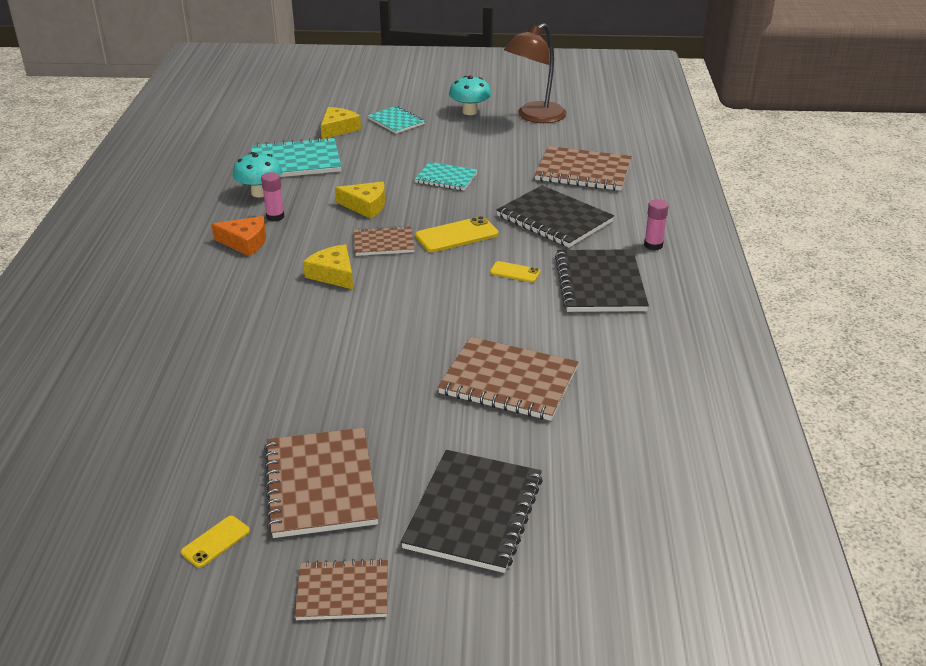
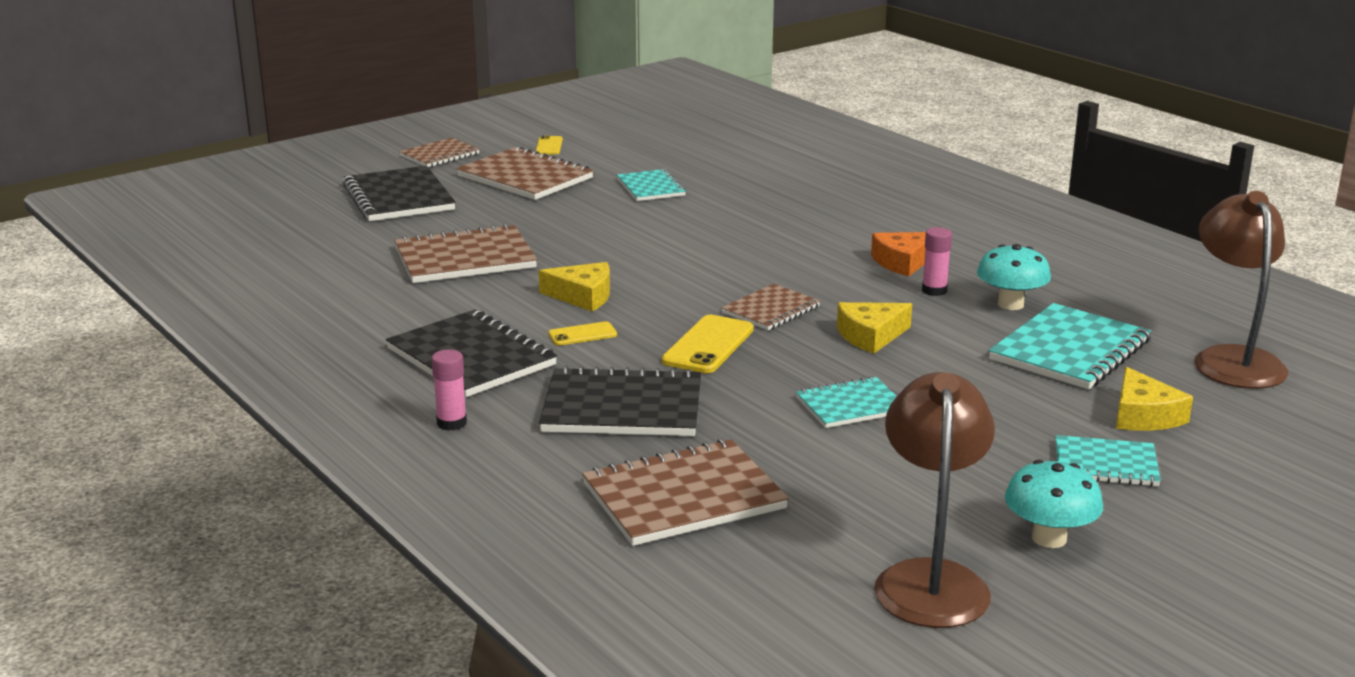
camera: 140 degrees right, 10 degrees down
(243, 132) = (1233, 359): none -> brown lamp
(248, 404) = (651, 187): none -> turquoise notebook
(333, 274) = (761, 270): yellow cheese -> yellow cheese (583, 296)

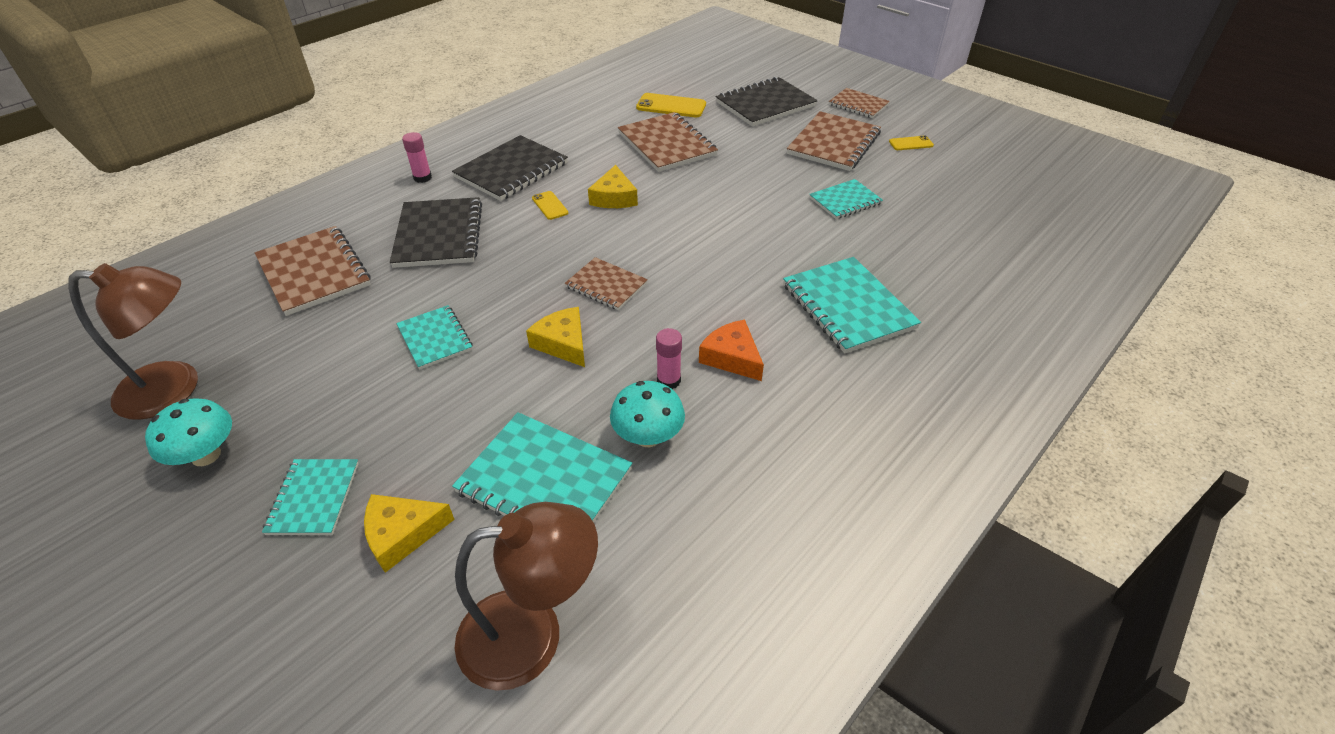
camera: 80 degrees right, 20 degrees up
(708, 345) = (537, 261): yellow phone -> yellow phone (671, 106)
(834, 209) = (848, 306): none -> turquoise notebook

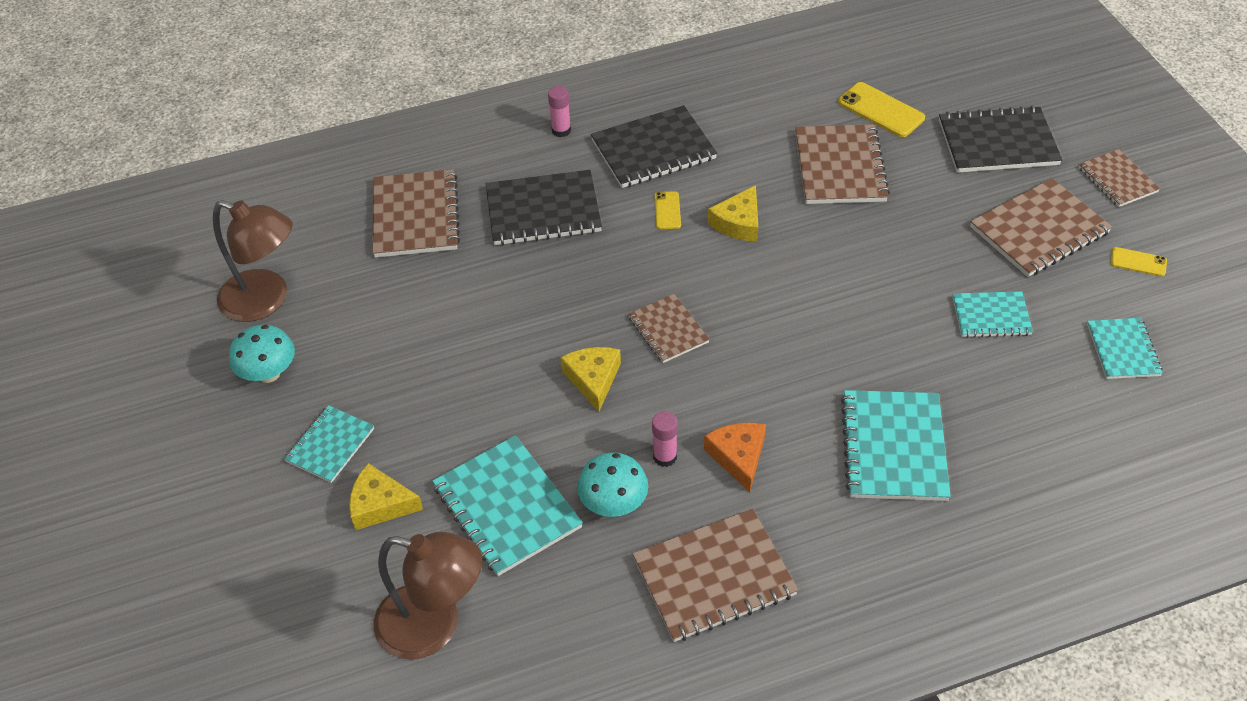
camera: 30 degrees right, 5 degrees up
(435, 338) = (486, 330): turquoise notebook -> turquoise notebook (1123, 350)
(439, 235) = (543, 211): black notebook -> black notebook turned 60 degrees clockwise
(781, 462) = (714, 577): none -> brown notebook

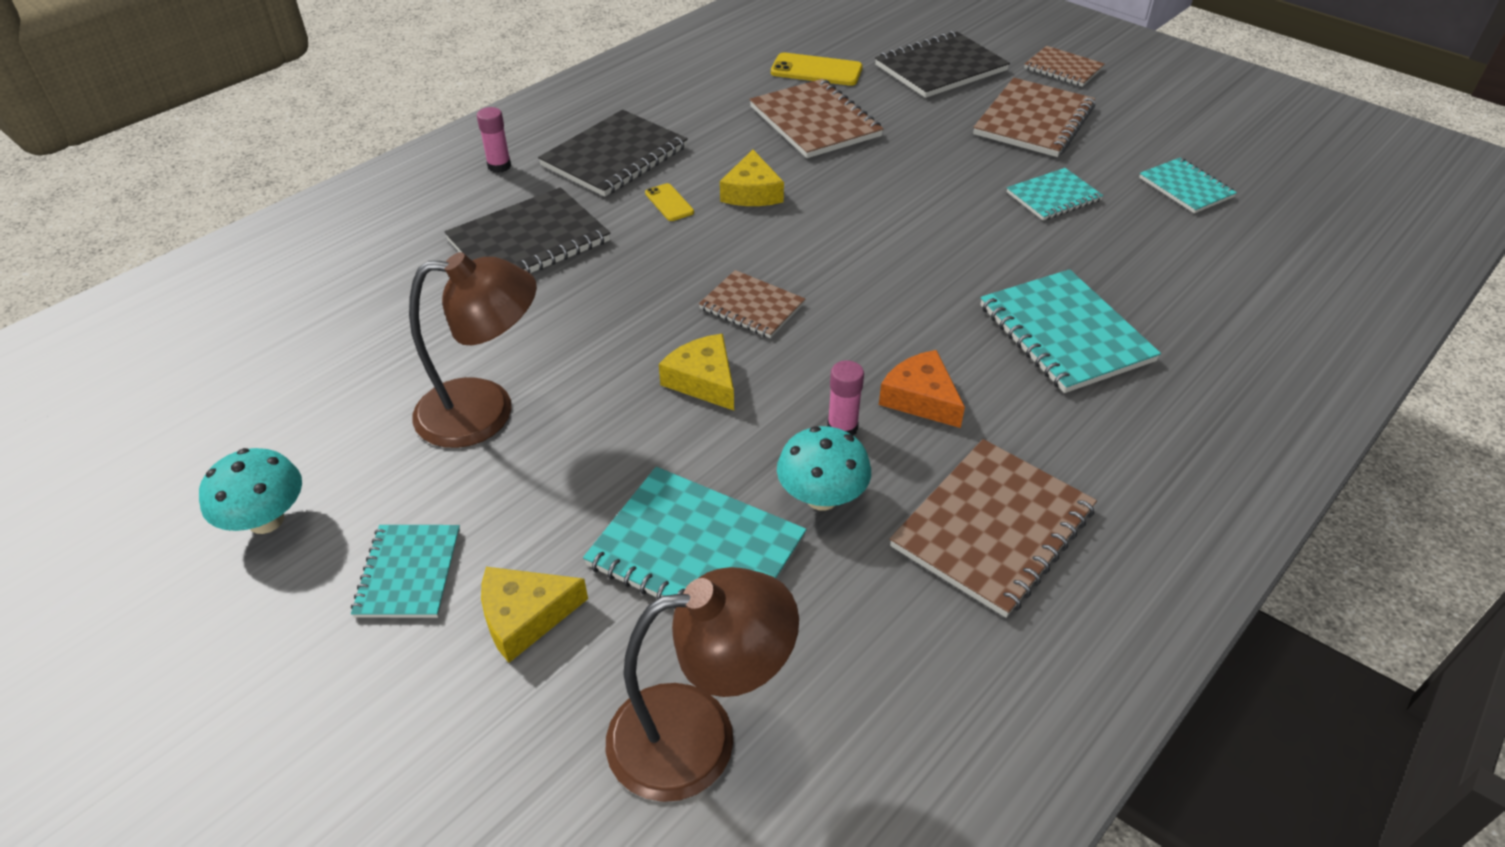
camera: 30 degrees left, 5 degrees down
(266, 300) = (215, 438): brown lamp -> brown lamp (485, 412)
(416, 216) = (373, 289): brown notebook -> none
(1138, 262) = (1135, 120): yellow phone -> none

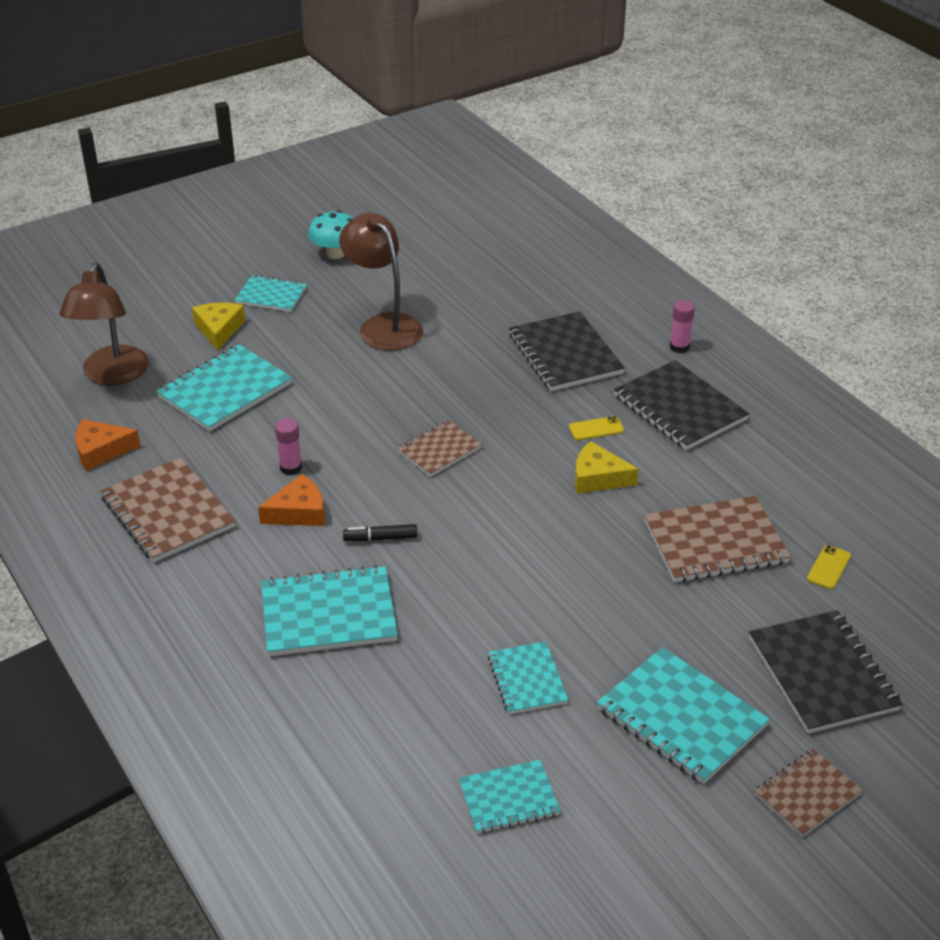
camera: 105 degrees right, 5 degrees down
(485, 412) = (383, 325): brown lamp -> brown lamp turned 135 degrees clockwise
(703, 380) = (368, 415): yellow cheese -> none
(816, 70) = (828, 567): yellow phone -> yellow phone, size x0.57
(822, 497) = (236, 446): turquoise mushroom -> none
(904, 667) = (101, 451): none -> orange cheese
(927, 321) = (380, 538): none -> black marker
(1034, 121) = (681, 718): brown notebook -> turquoise notebook

